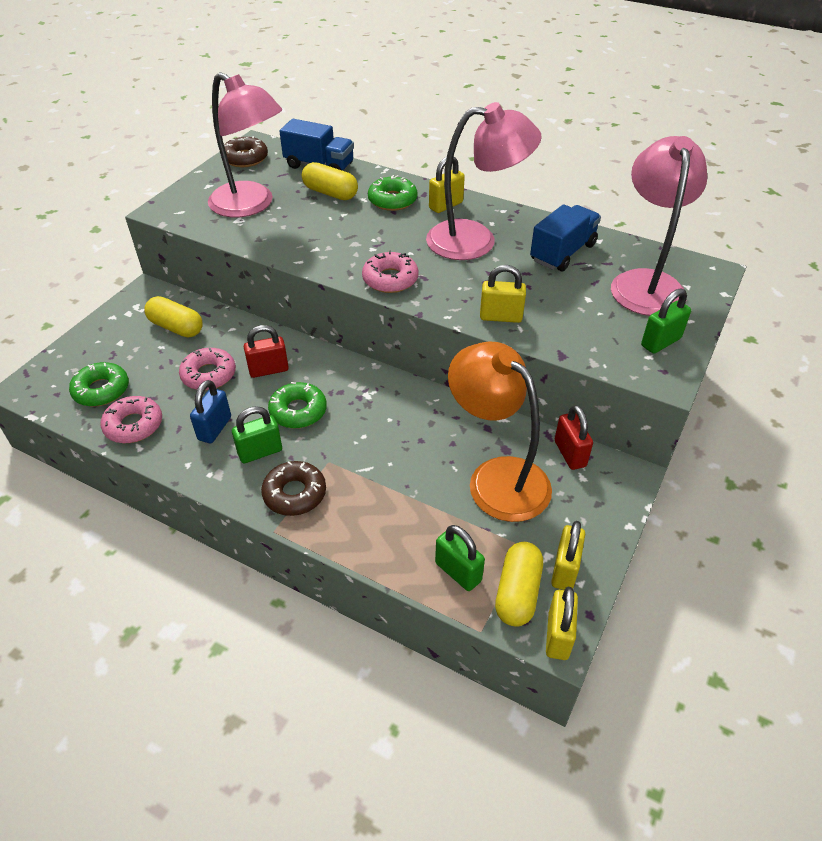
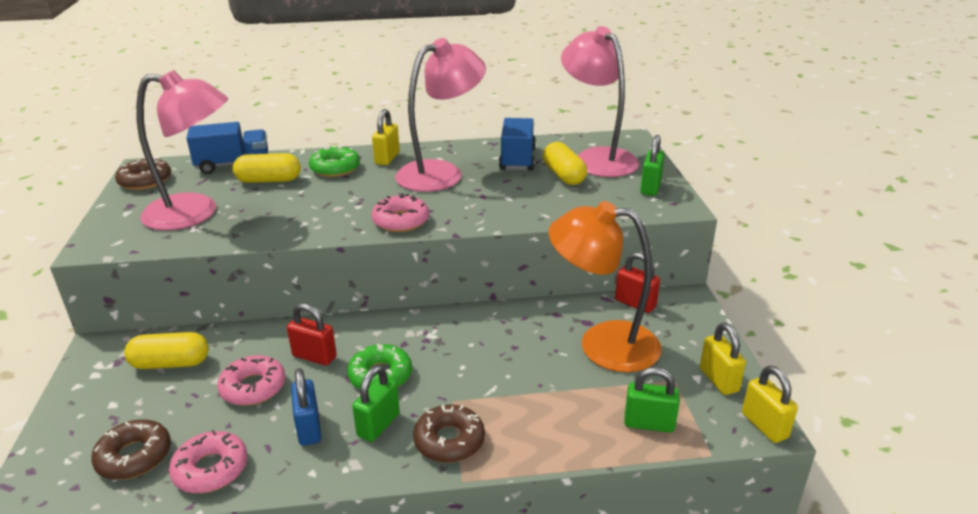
camera: 35 degrees left, 15 degrees down
(101, 390) = (134, 456): green donut -> brown donut
(268, 370) = (314, 356): red padlock -> red padlock turned 75 degrees clockwise
(500, 317) = (522, 213): yellow padlock -> none
(517, 592) = (705, 413): yellow capsule -> yellow capsule (563, 175)

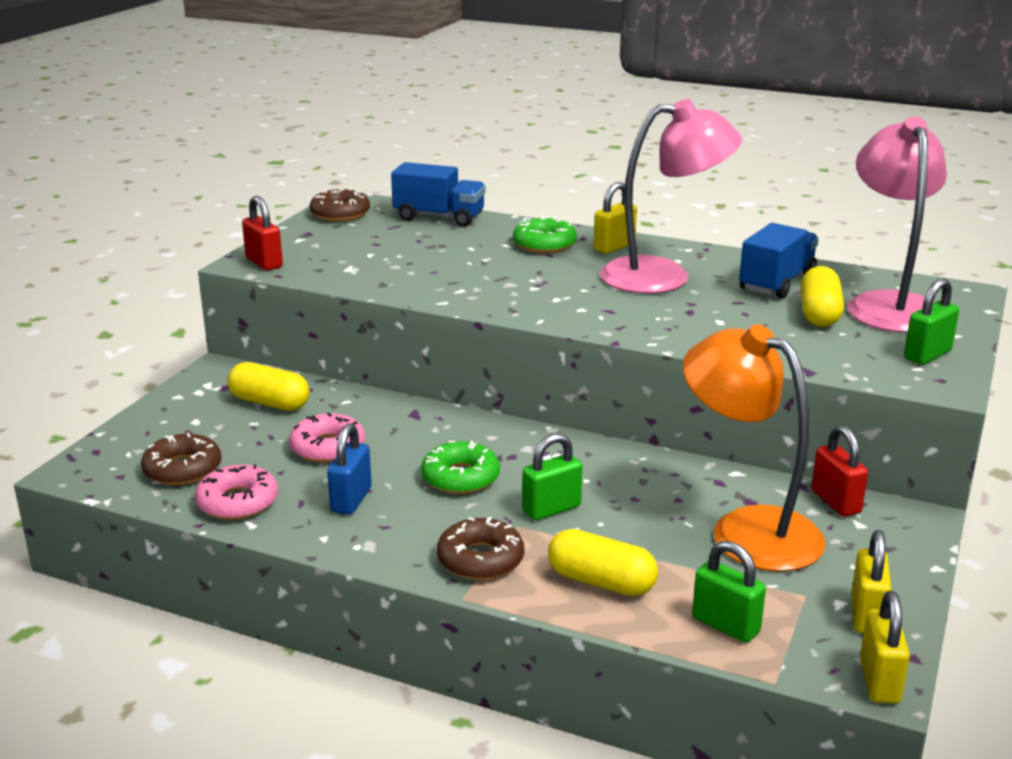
camera: 30 degrees right, 5 degrees down
(195, 213) = (362, 255): pink lamp -> none
(269, 180) = (462, 241): yellow capsule -> yellow capsule (601, 582)
(314, 356) = (408, 439): red padlock -> red padlock (264, 263)
(378, 425) = (420, 520): green padlock -> green padlock (551, 509)
(401, 221) = (567, 313): pink donut -> none

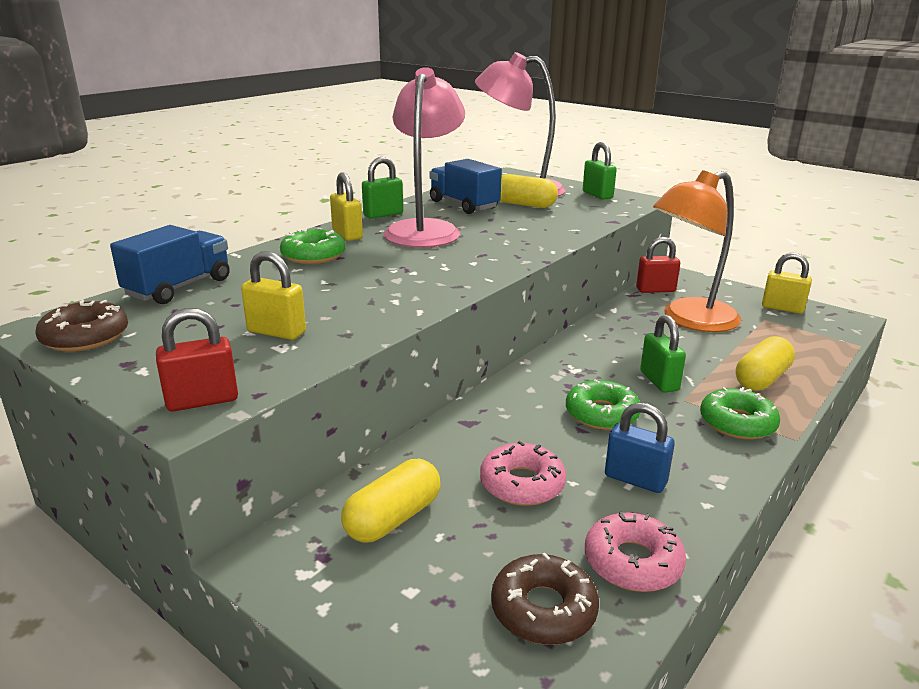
camera: 75 degrees left, 0 degrees up
(480, 559) = (737, 423): brown donut -> green donut
(725, 625) = (804, 347): green padlock -> green padlock (383, 214)
(879, 681) = (847, 318): yellow padlock -> yellow padlock (276, 332)

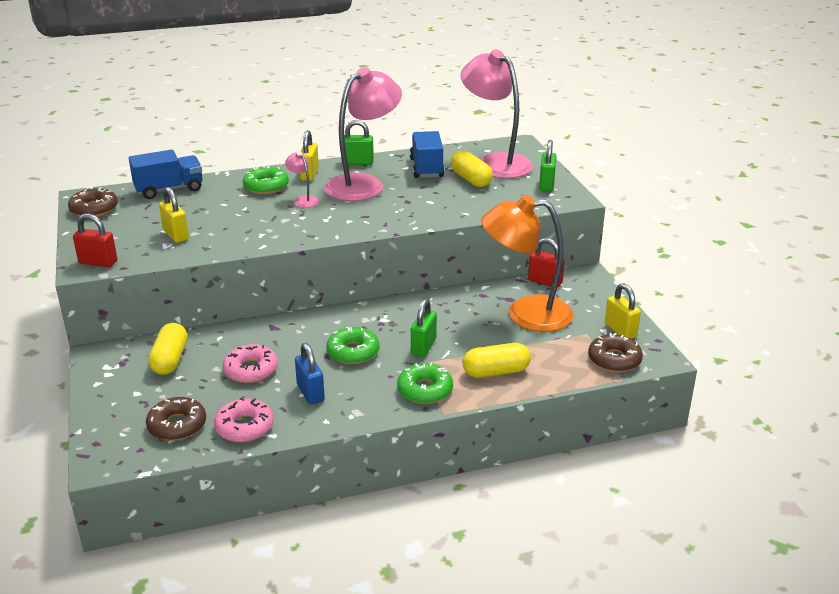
camera: 35 degrees right, 5 degrees up
(384, 257) = (303, 200): none -> pink lamp
(393, 518) = (170, 360): yellow capsule -> yellow capsule turned 75 degrees counterclockwise
(823, 332) = (614, 359): none -> brown donut

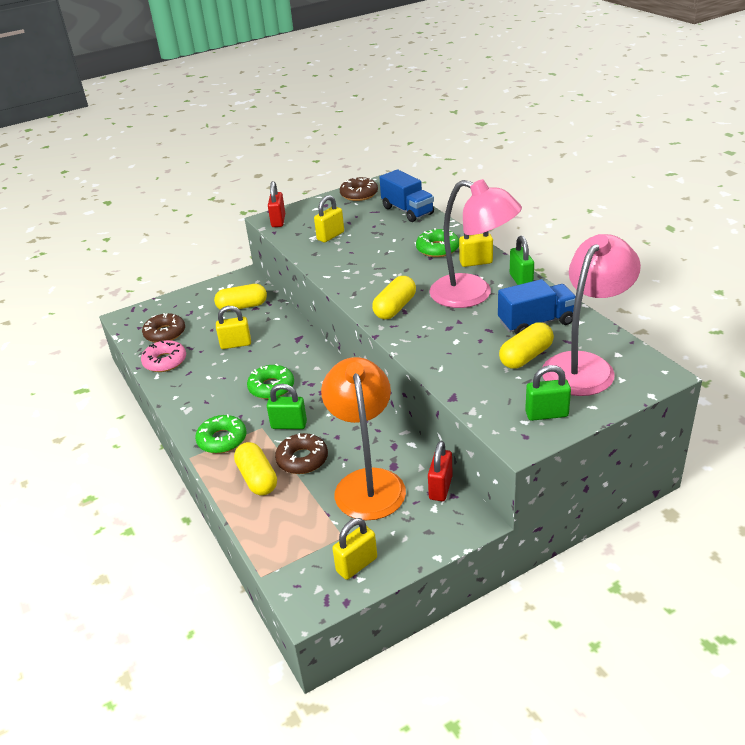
camera: 80 degrees right, 5 degrees up
(251, 370) = (236, 344): pink donut -> yellow padlock
(303, 200) = (421, 272): pink lamp -> none
(310, 393) = (210, 380): blue padlock -> none
(356, 219) = (395, 308): none -> yellow capsule
(614, 359) = (296, 565): brown donut -> brown donut (302, 459)

